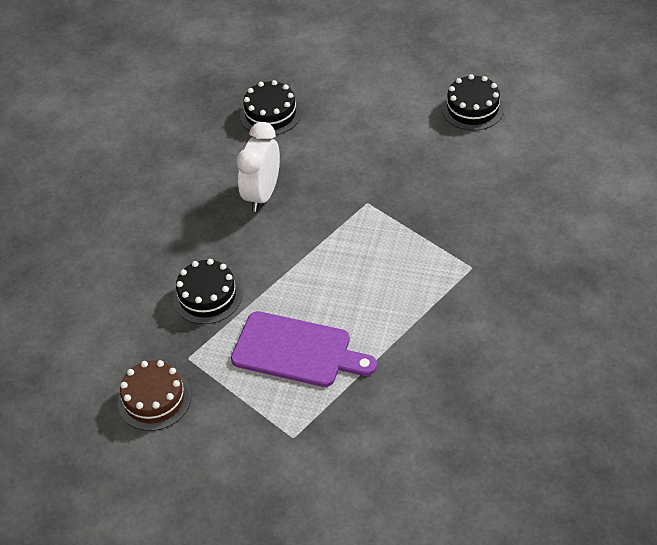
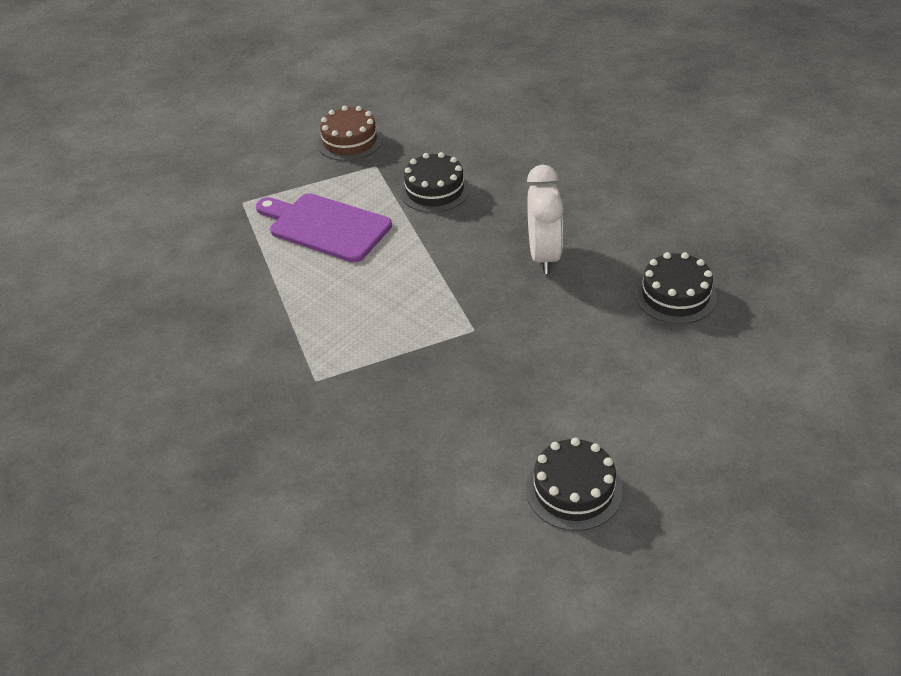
camera: 115 degrees right, 5 degrees down
(262, 194) = (544, 256): white clock -> white clock turned 45 degrees clockwise
(297, 351) = (325, 227): purple cutting board -> purple cutting board turned 75 degrees clockwise

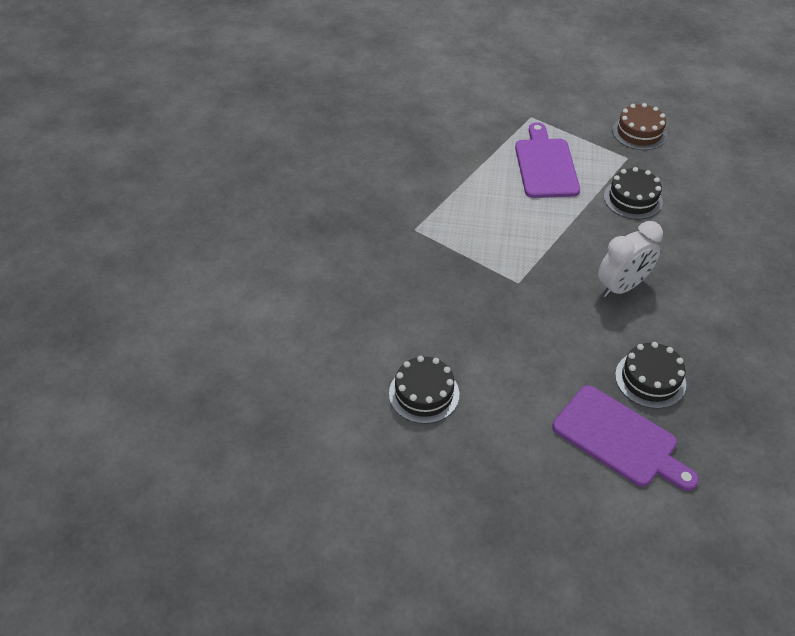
camera: 55 degrees right, 5 degrees up
(735, 354) = (619, 438): none -> purple cutting board

